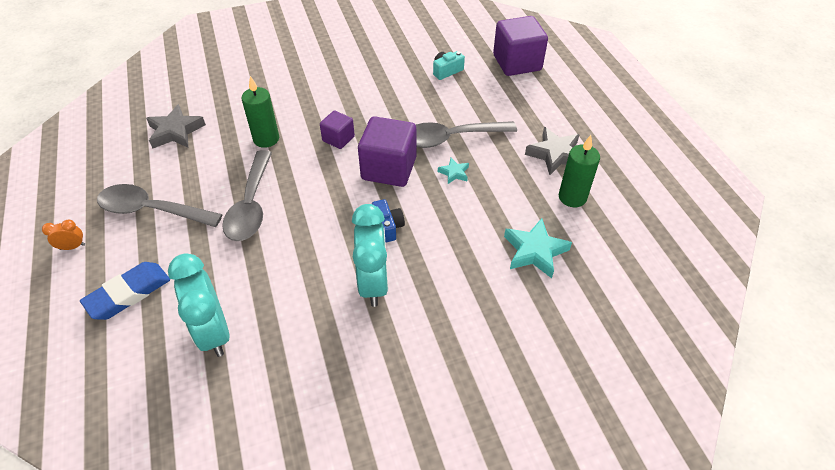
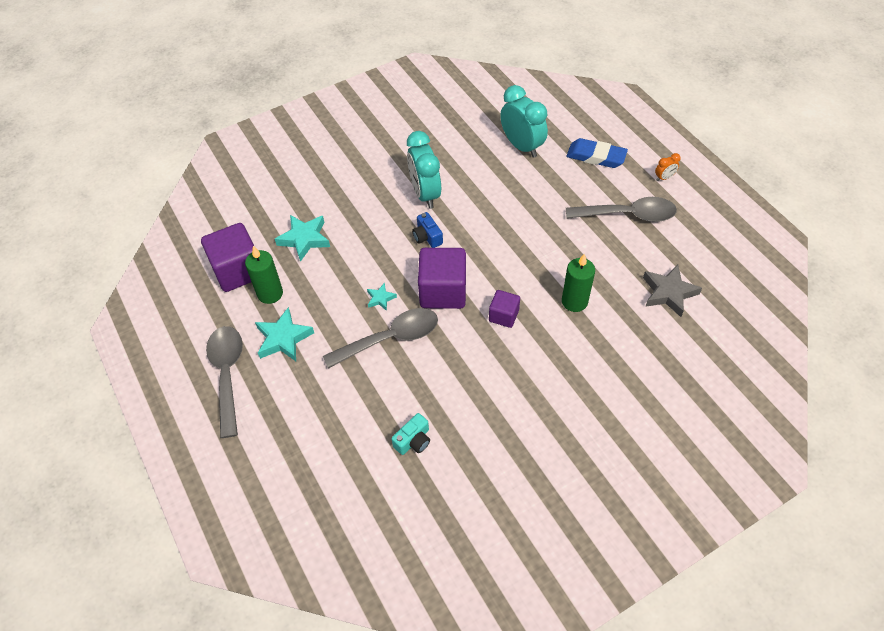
camera: 170 degrees right, 5 degrees up
(128, 294) = (596, 156): blue eraser -> blue eraser turned 75 degrees clockwise
(251, 205) = (549, 234): grey spoon -> grey spoon (227, 374)
(517, 63) = (326, 475): purple cube -> purple cube (238, 271)
(555, 154) = (283, 338): grey star -> turquoise star

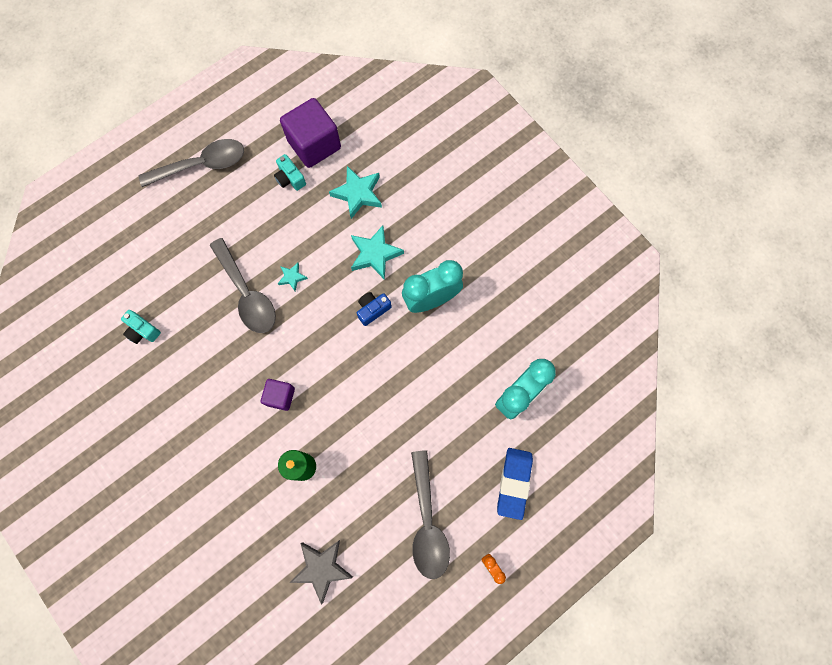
camera: 80 degrees right, 20 degrees up
(270, 293) = (290, 178): green candle -> turquoise camera
(283, 338) = (241, 201): turquoise star -> turquoise star (375, 254)
(443, 291) = (305, 334): purple cube -> none

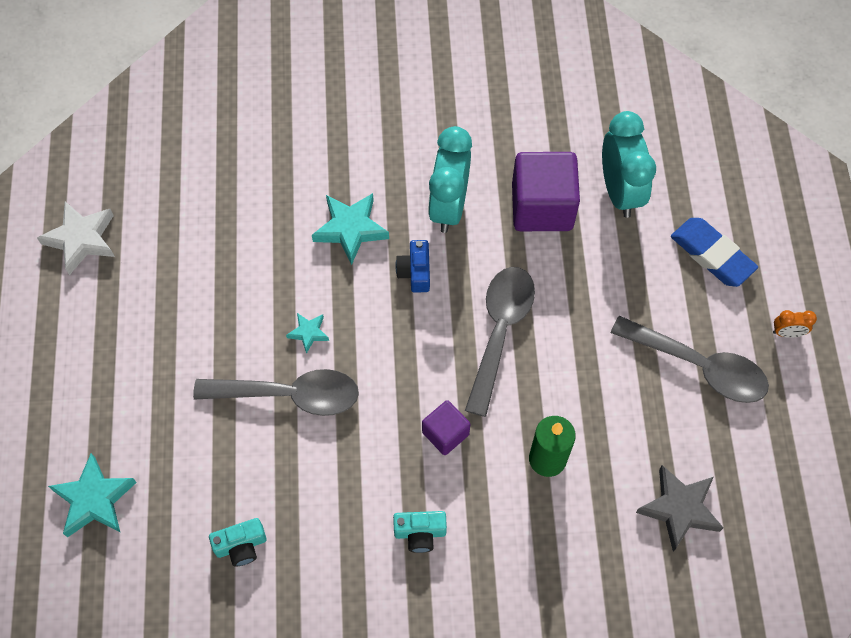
camera: 55 degrees left, 10 degrees down
(202, 164) = (78, 347): grey spoon -> grey spoon (500, 331)
(266, 118) = (81, 239): none -> white star
(290, 178) = (182, 260): turquoise camera -> turquoise camera (420, 533)
(314, 144) = (161, 209): purple cube -> purple cube (542, 207)
(358, 194) = (262, 202): turquoise star -> turquoise star (94, 499)

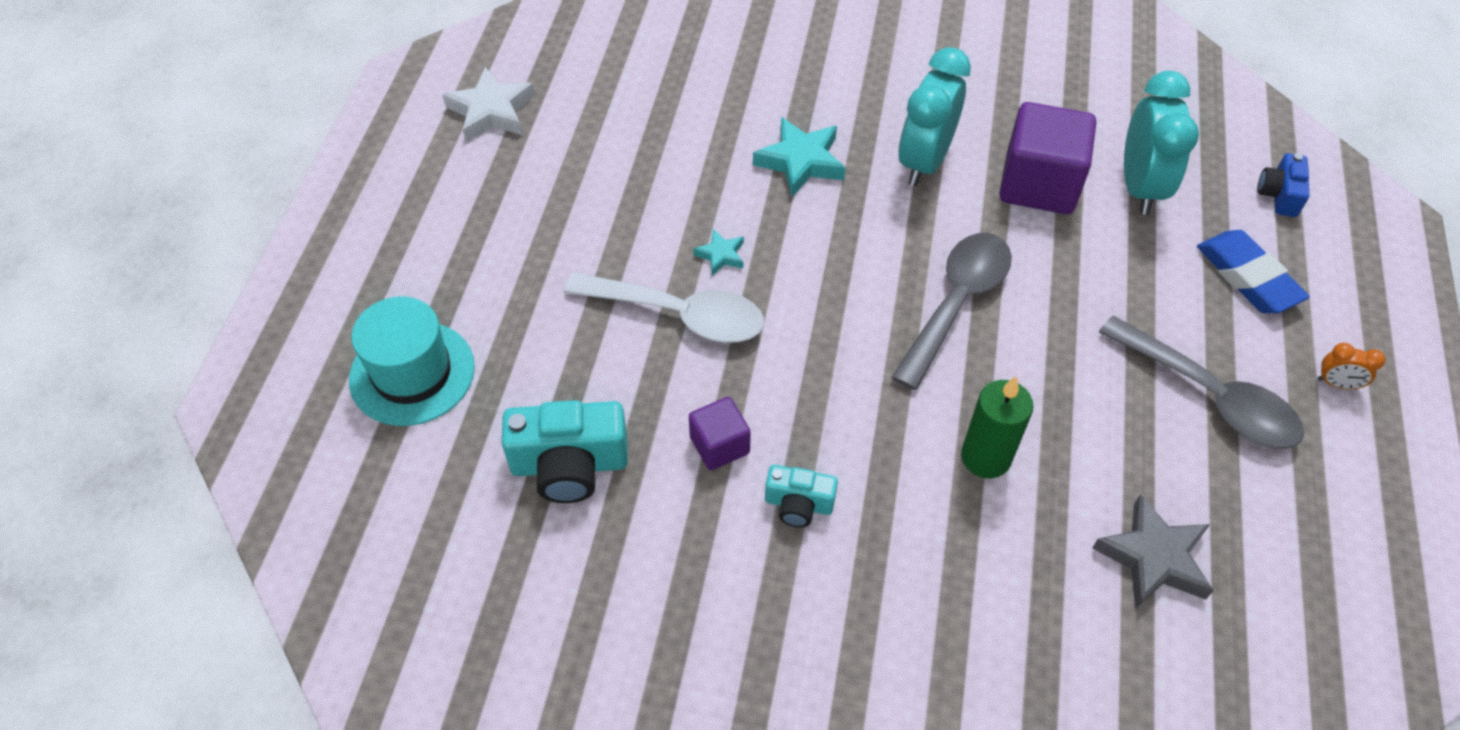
camera: 15 degrees right, 10 degrees down
(94, 499) = (412, 373): turquoise star -> turquoise hat
(241, 545) = (569, 465): turquoise camera -> turquoise camera, size x1.74
(290, 395) = (679, 315): grey spoon -> white spoon
(415, 272) = (866, 219): blue camera -> blue camera (1279, 195)
(445, 433) = (860, 398): purple cube -> purple cube (719, 445)

